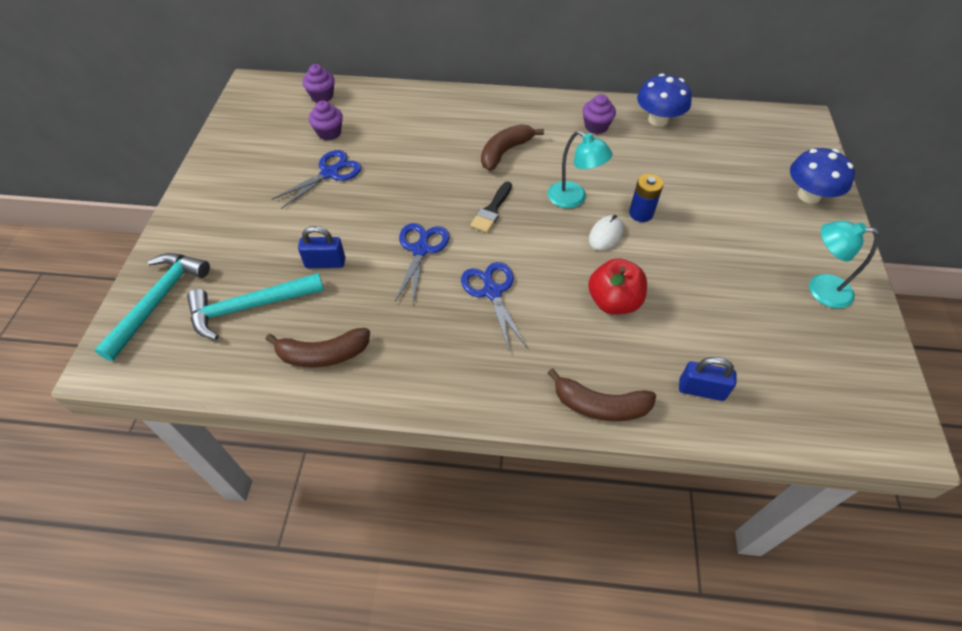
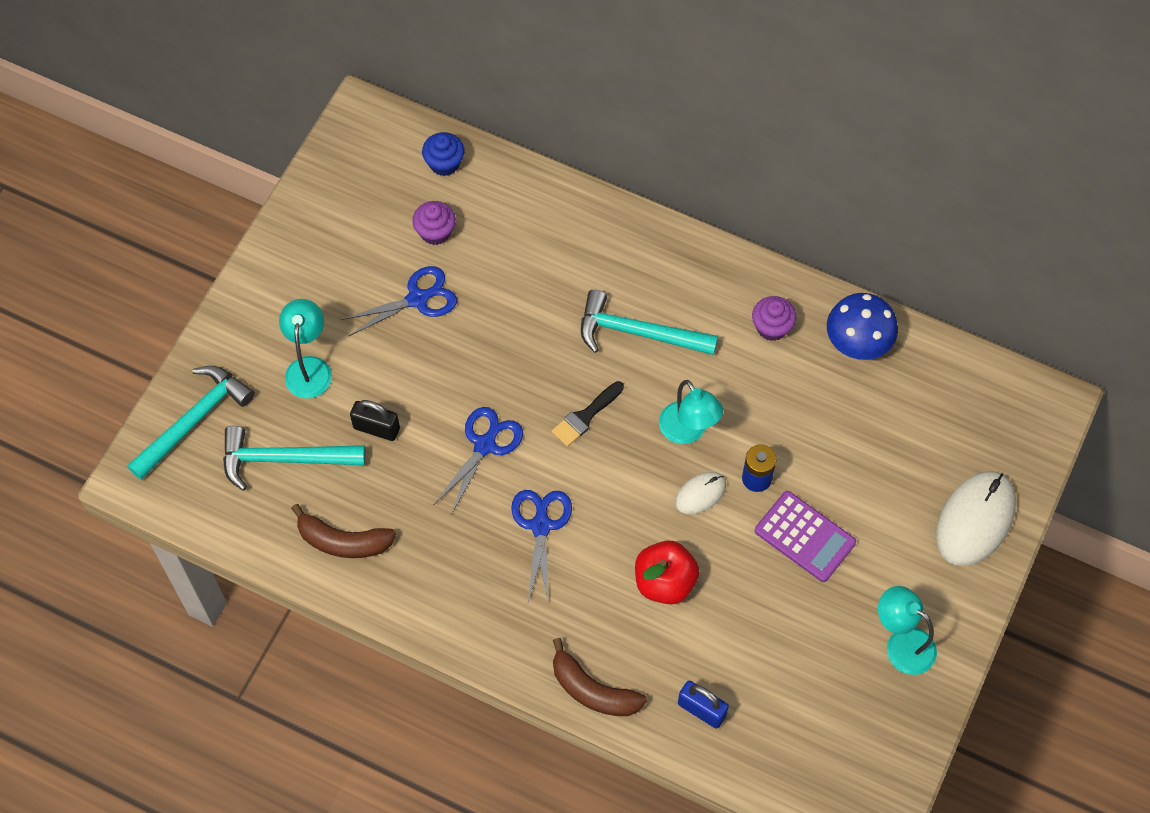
camera: 20 degrees right, 10 degrees up
(254, 237) = (309, 367): none -> turquoise lamp
(322, 96) = (444, 163): purple cupcake -> blue cupcake
(325, 263) = (376, 428): blue padlock -> black padlock
(505, 152) = (638, 332): brown banana -> turquoise hammer
(699, 240) = (804, 537): none -> purple calculator
(809, 195) = (975, 520): blue mushroom -> white mouse

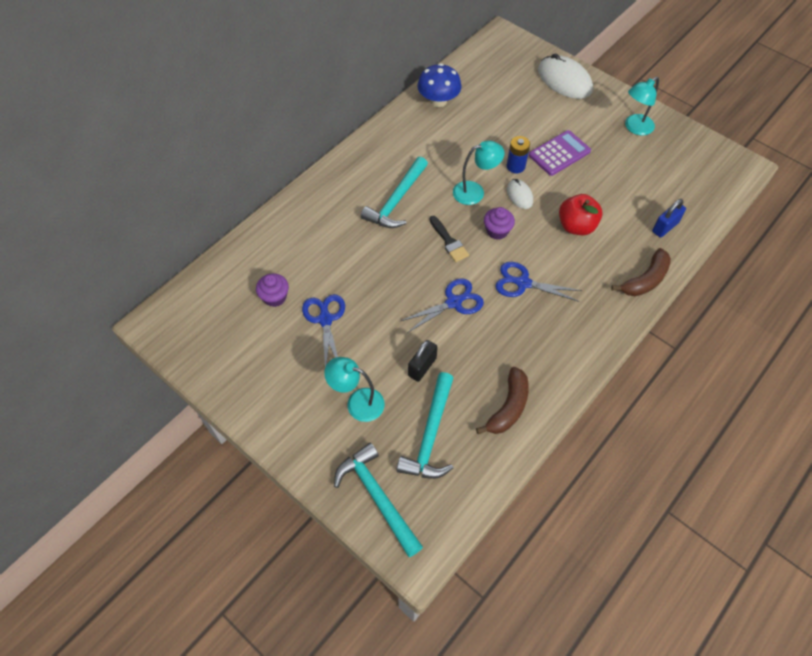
camera: 75 degrees left, 5 degrees down
(444, 163) = (220, 280): blue cupcake -> none
(485, 444) = (454, 302): blue scissors -> blue scissors turned 105 degrees clockwise
(772, 327) = (415, 136): purple cupcake -> purple cupcake (497, 231)

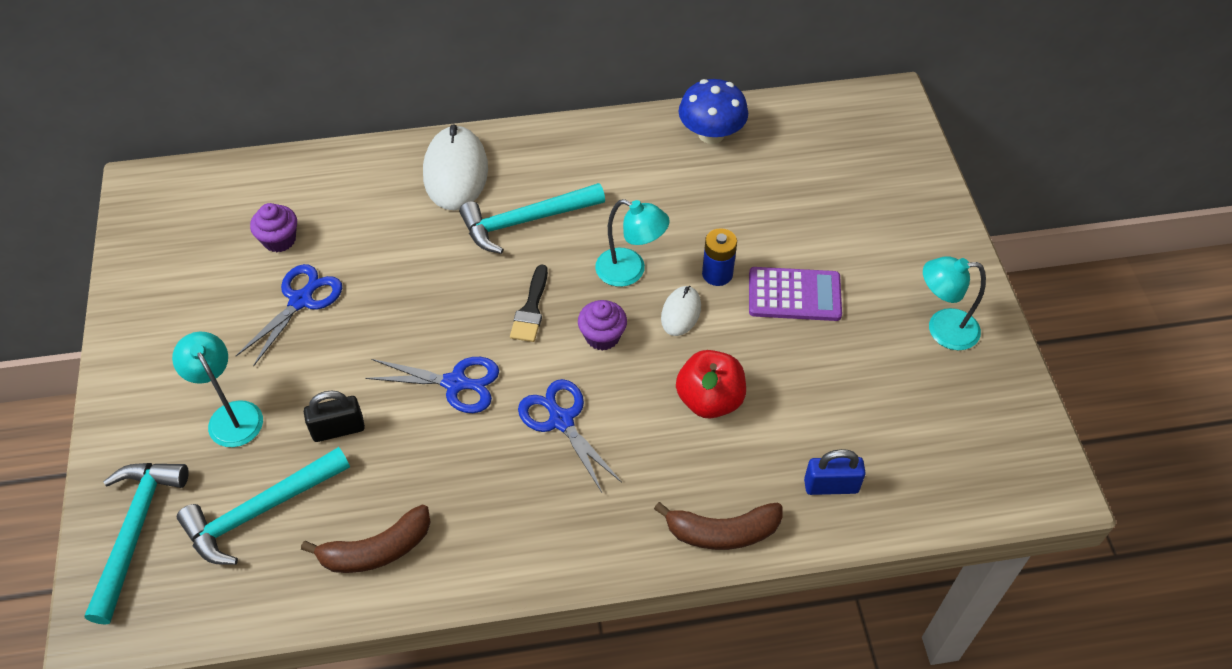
camera: 40 degrees right, 5 degrees down
(564, 80) = (911, 206): white mouse -> white mouse (455, 172)

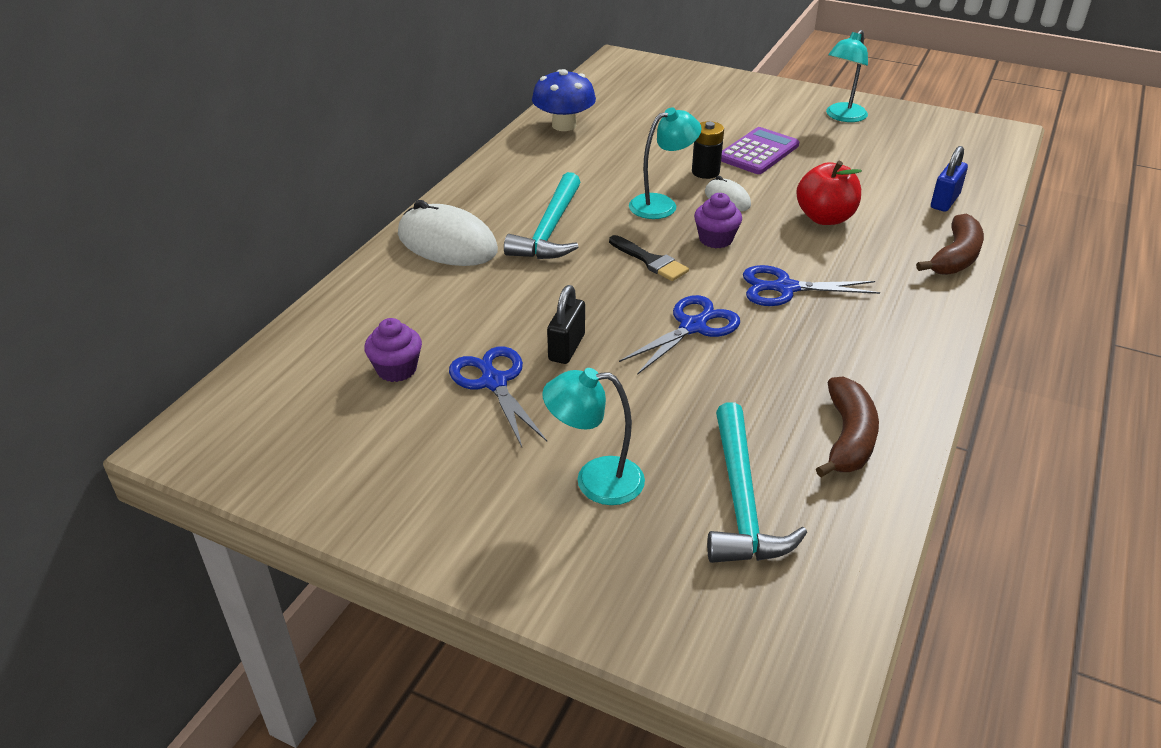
camera: 55 degrees left, 15 degrees down
(136, 531) = (691, 611): turquoise hammer -> none
(338, 429) = (682, 413): black padlock -> black padlock (566, 347)
(717, 274) = (705, 172): blue battery -> black battery

